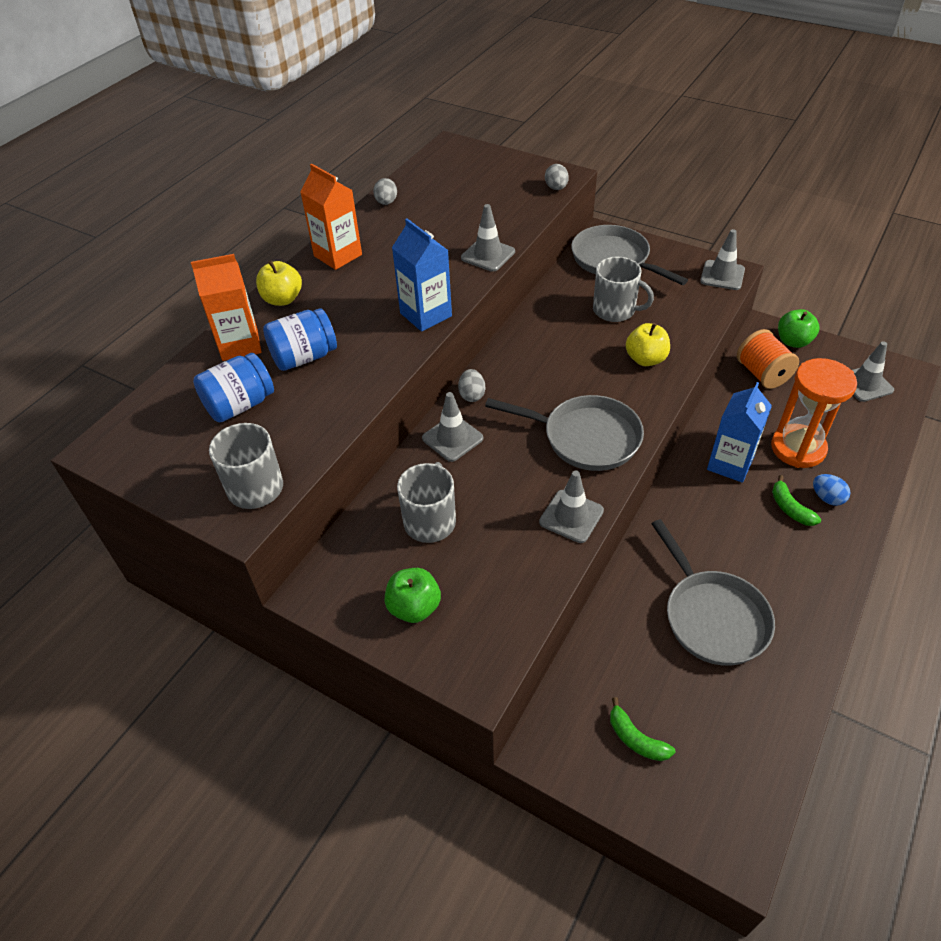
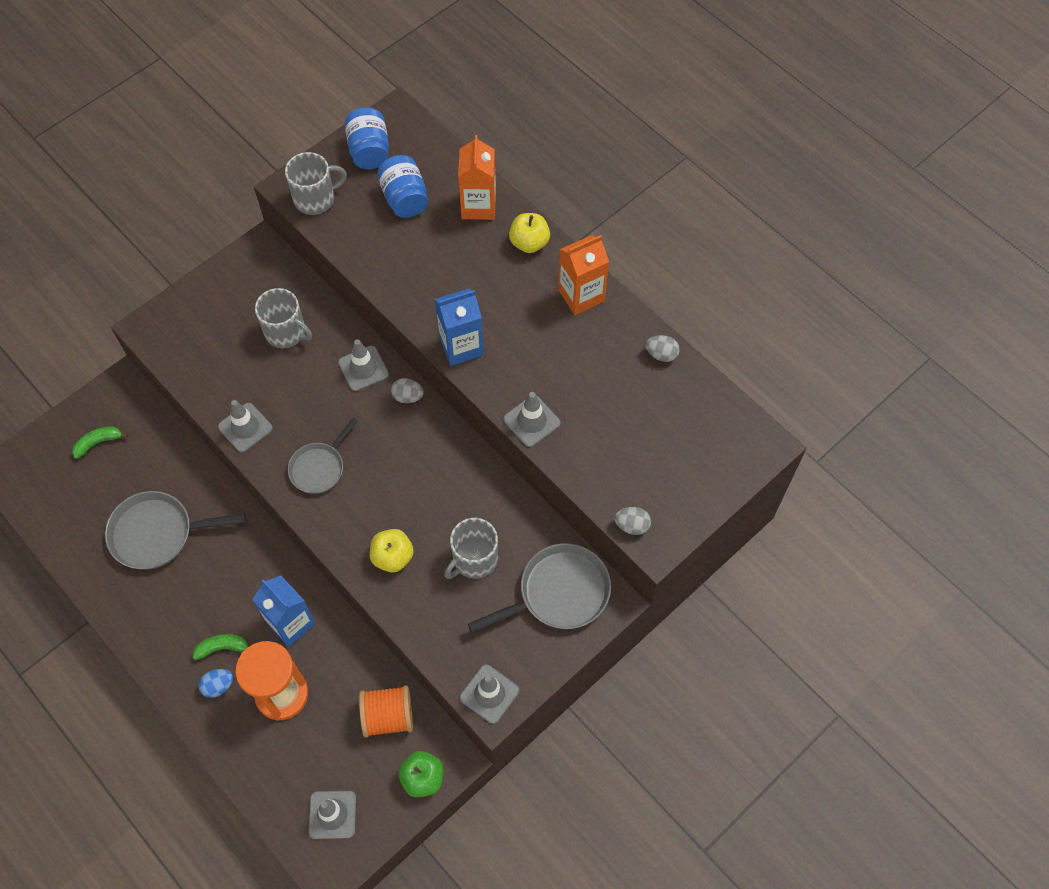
camera: 105 degrees right, 15 degrees up
(304, 357) = (443, 247): blue jar -> blue jar (369, 151)
(414, 607) = (218, 305): green apple -> none
(585, 437) = (319, 467): grey pan -> grey pan, size x0.64

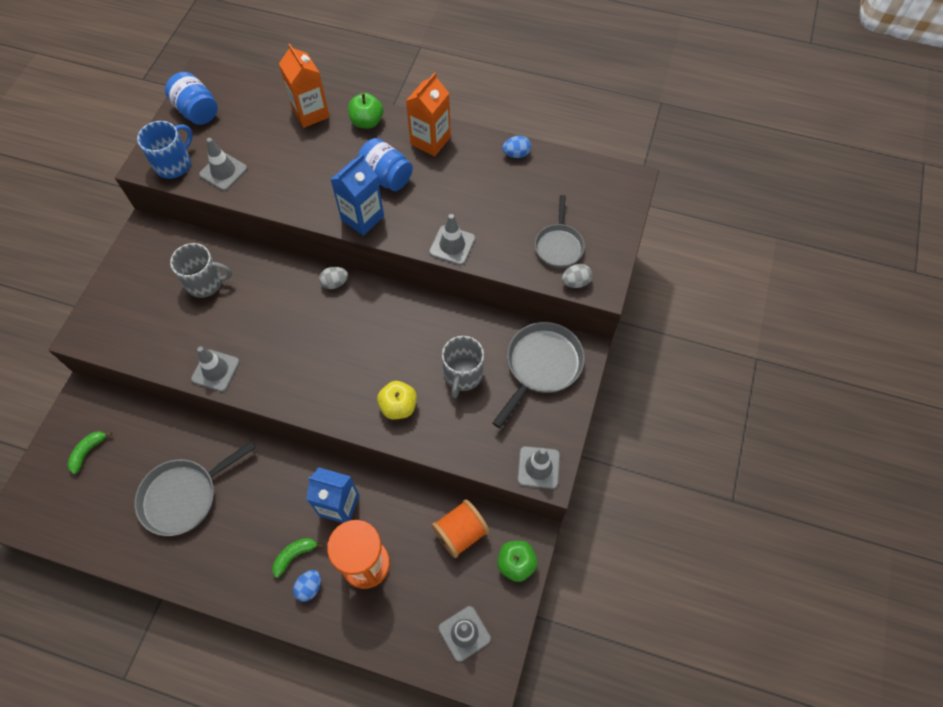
camera: 30 degrees left, 0 degrees up
(315, 198) = (174, 164): grey mug -> blue mug
(319, 467) = (297, 370): grey pan -> grey pan (559, 245)
(363, 368) = (286, 279): grey traffic cone -> grey traffic cone (223, 171)
(405, 198) = (248, 133): blue jar -> blue jar (386, 176)
(529, 243) = (367, 122): yellow apple -> green apple
(661, 354) = (516, 154): grey egg -> blue egg

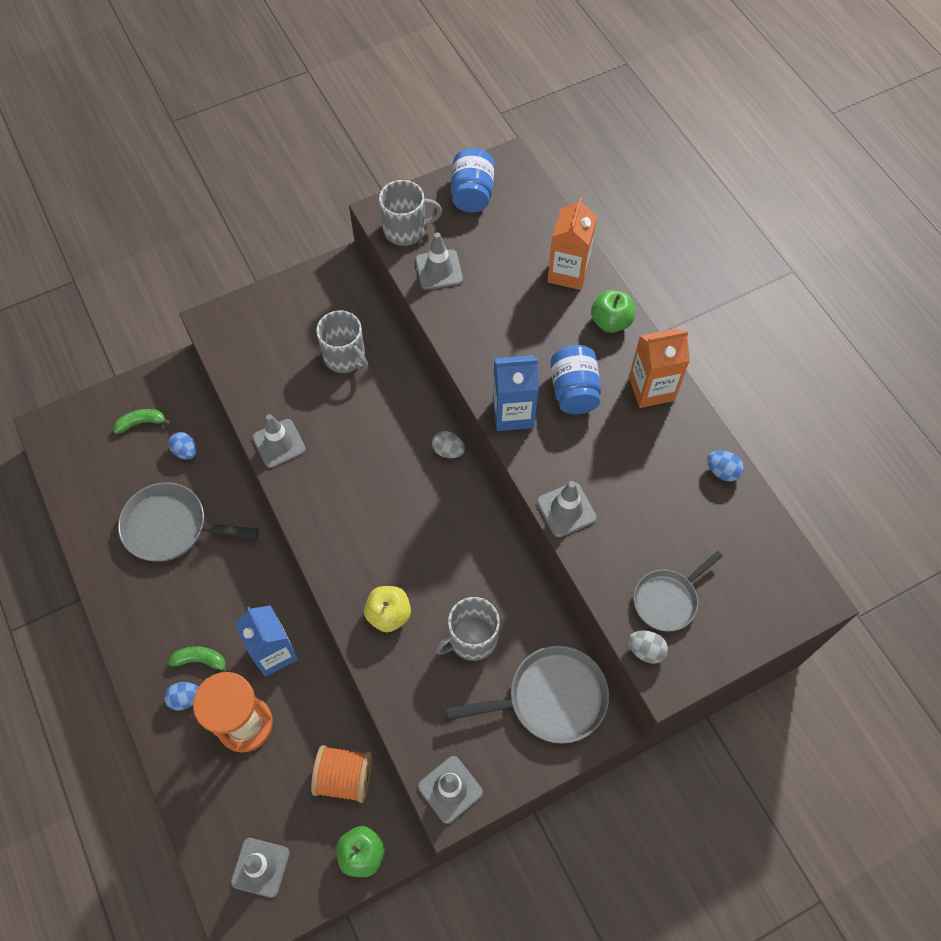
camera: 45 degrees right, 0 degrees up
(143, 441) = (186, 451): none -> blue egg
(174, 164) = (406, 230): blue mug -> grey mug

